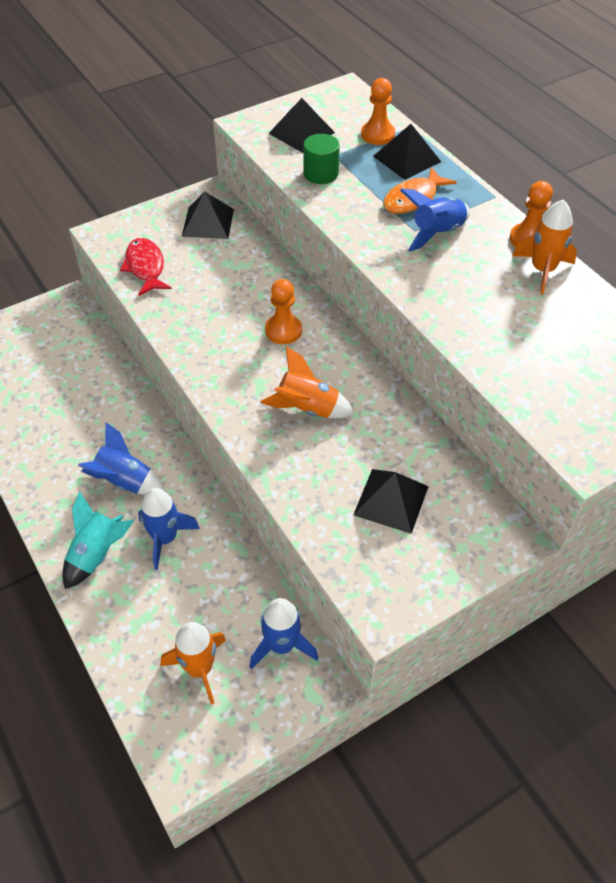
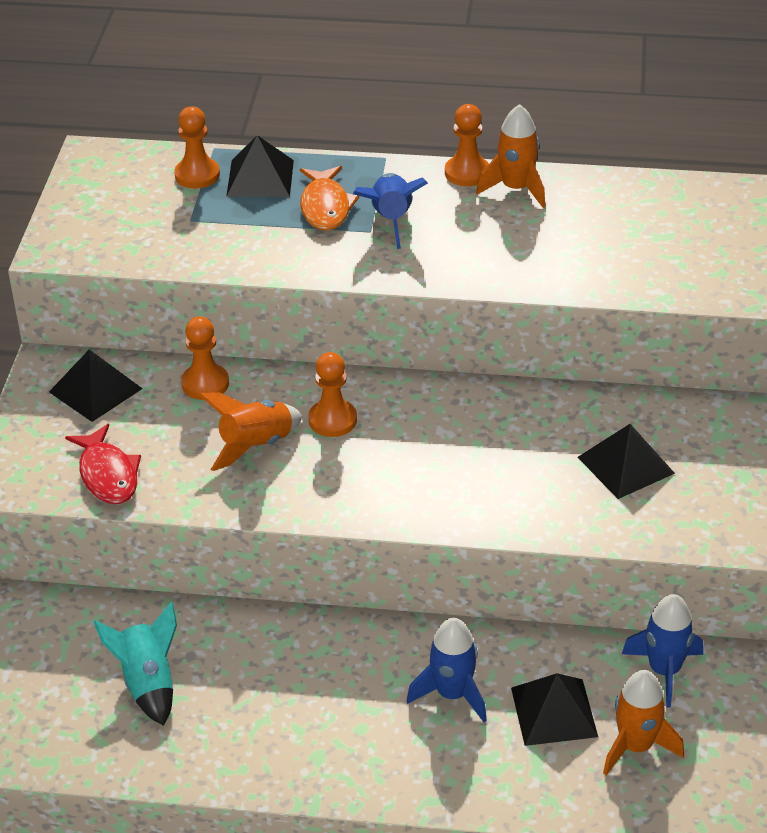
camera: 50 degrees left, 10 degrees down
(97, 554) = (418, 760): turquoise rocket -> turquoise rocket (148, 683)
(124, 481) = (341, 690): blue rocket -> none
(145, 267) = (108, 474): red fish -> red fish turned 135 degrees counterclockwise
(258, 260) = (205, 384): none -> orange pawn
(301, 133) = (123, 222): black pyramid -> black pyramid (554, 712)
(307, 408) = (457, 459): orange rocket -> orange rocket (256, 445)
(320, 174) = (208, 244): green cylinder -> none

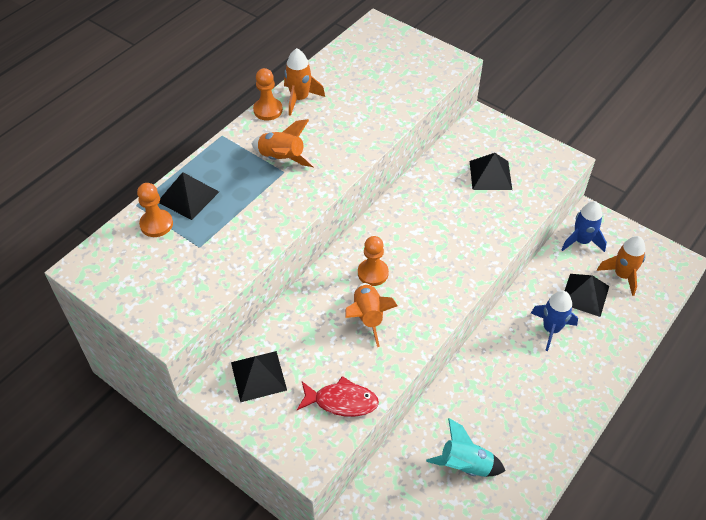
camera: 60 degrees left, 10 degrees up
(205, 384) = (296, 318): orange pawn -> none
(325, 207) = (244, 180): orange fish -> none
(391, 220) = (282, 158): blue rocket -> orange rocket

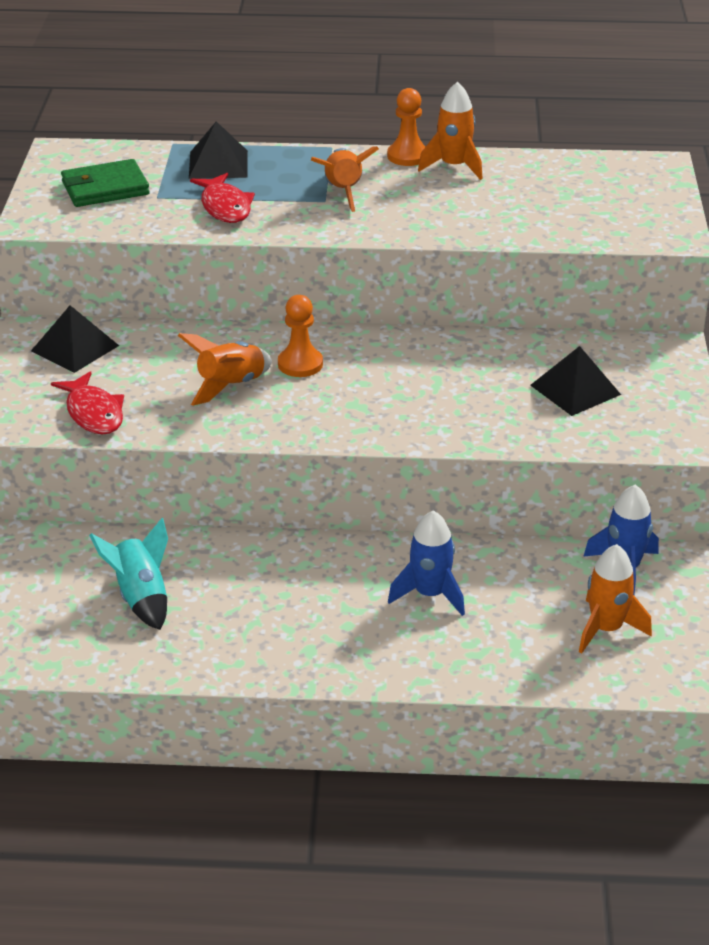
camera: 55 degrees right, 15 degrees down
(156, 224) = (159, 163): orange pawn -> none
(160, 267) = (105, 188): none -> green wallet
(246, 220) = (225, 207): none -> red fish
(585, 295) = (526, 605): black pyramid -> none

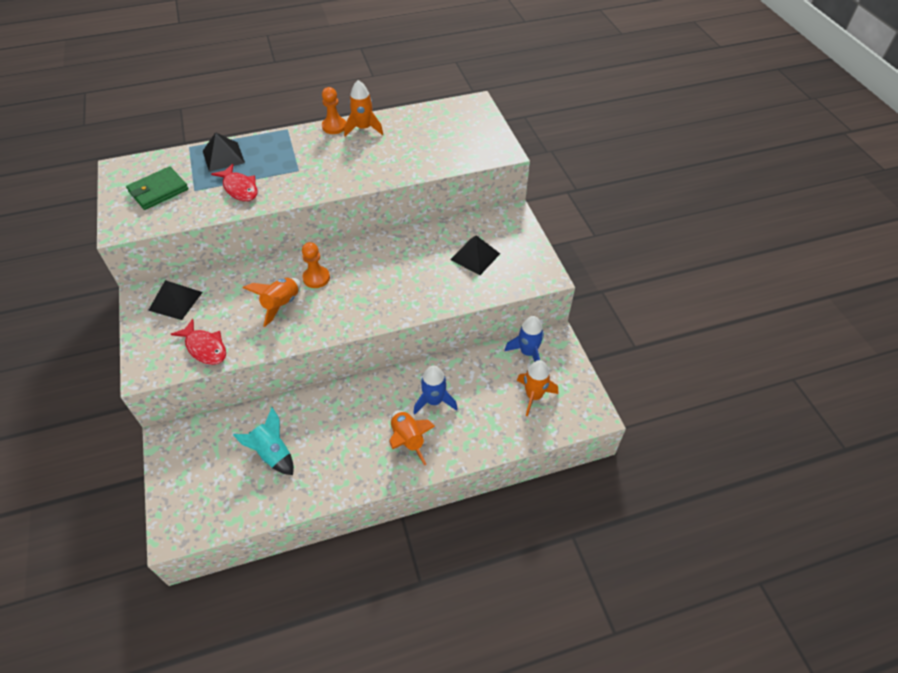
camera: 20 degrees left, 15 degrees up
(343, 192) = (307, 161): orange rocket -> orange rocket (408, 440)

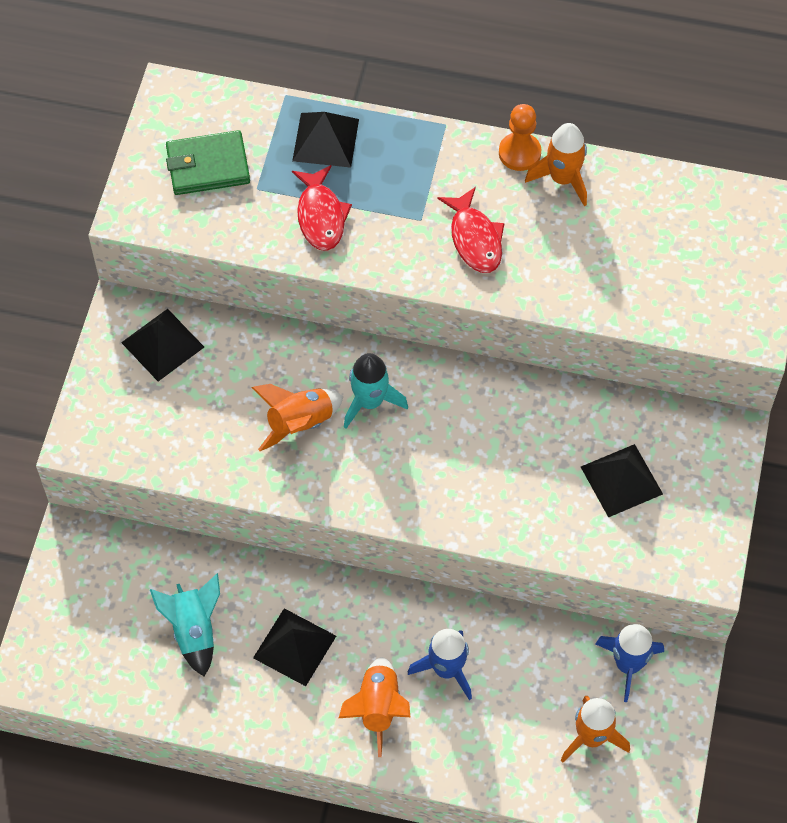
camera: 30 degrees right, 10 degrees up
(205, 347) = (169, 443): red fish -> red fish (475, 239)
(316, 278) = (370, 402): orange pawn -> turquoise rocket
(340, 432) = (294, 647): none -> black pyramid

